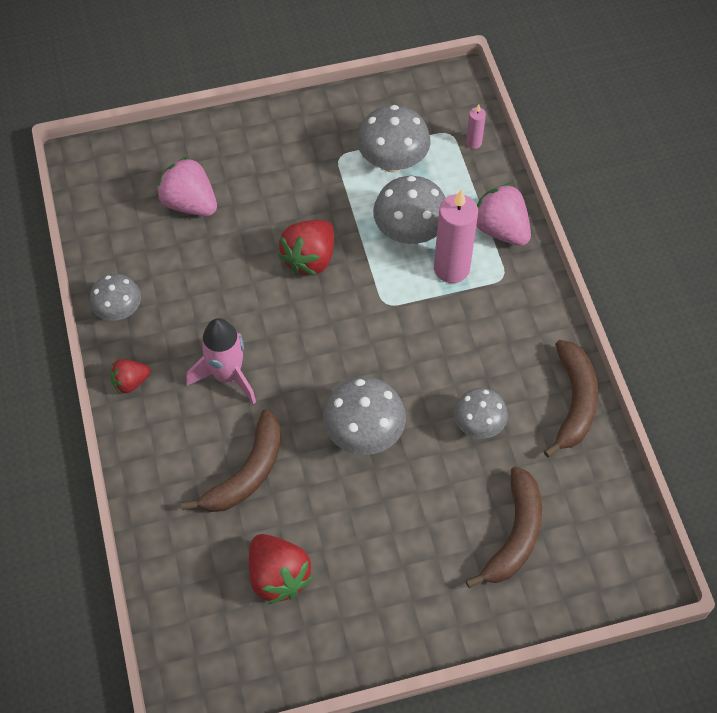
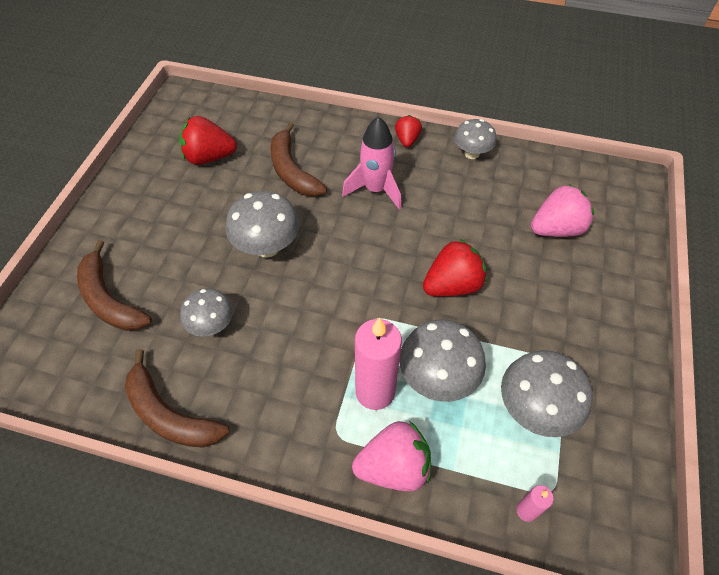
camera: 120 degrees right, 5 degrees down
(310, 258) = (452, 285): red strawberry -> red strawberry turned 90 degrees clockwise

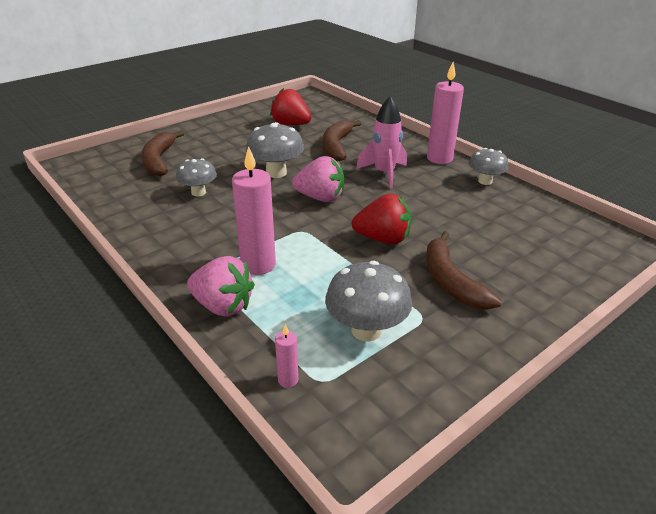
camera: 35 degrees right, 20 degrees down
(169, 414) = (126, 218): brown banana -> brown banana (451, 281)
(407, 140) = (439, 158): red strawberry -> pink candle
(437, 378) = (311, 278): grey mushroom -> none
(556, 229) = (512, 244): pink strawberry -> pink strawberry (320, 198)

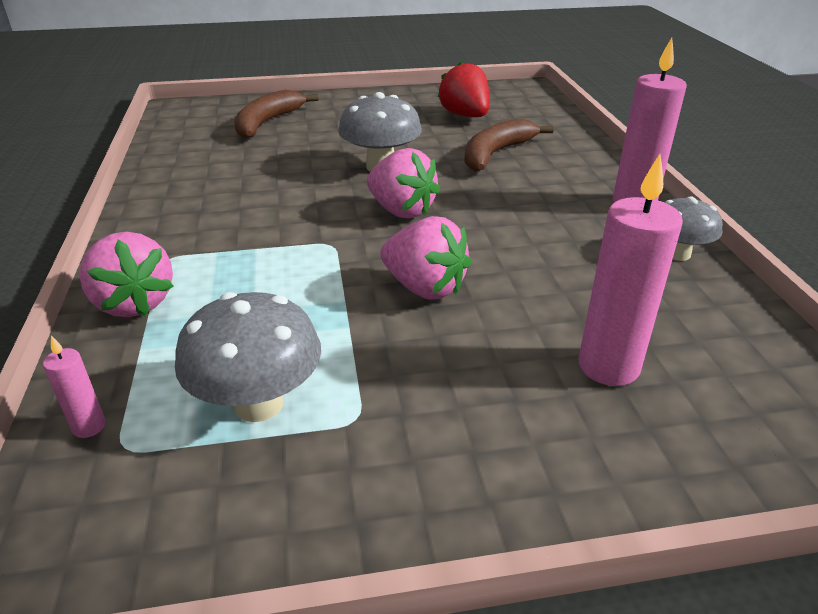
camera: 30 degrees right, 0 degrees up
(198, 192) = (266, 166): grey mushroom -> none
(258, 265) = (230, 268): pink candle -> pink candle (608, 366)
(383, 239) = (424, 288): red strawberry -> pink strawberry
(384, 173) = (525, 203): pink rocket -> none
(451, 281) = (458, 382): brown banana -> none

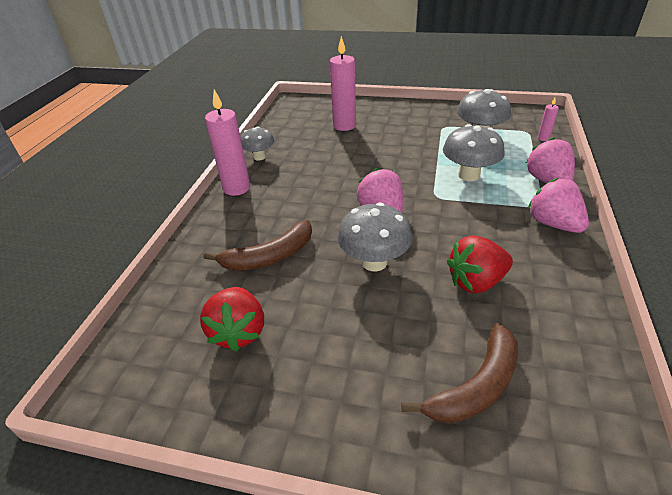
camera: 155 degrees left, 5 degrees up
(267, 170) = (476, 281): none -> red strawberry
(280, 288) = (469, 175): none -> grey mushroom
(424, 288) = (395, 163): pink strawberry -> pink strawberry (553, 224)

